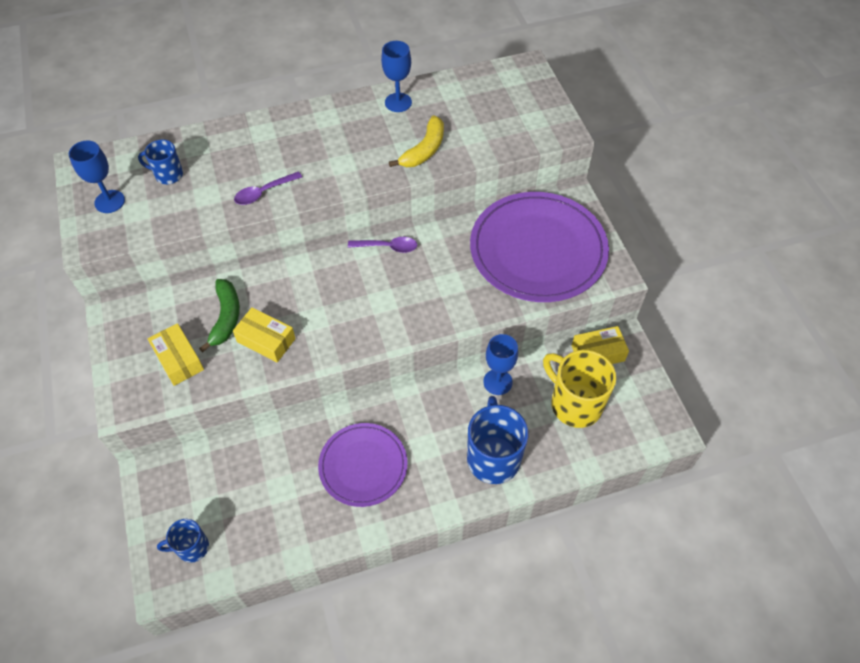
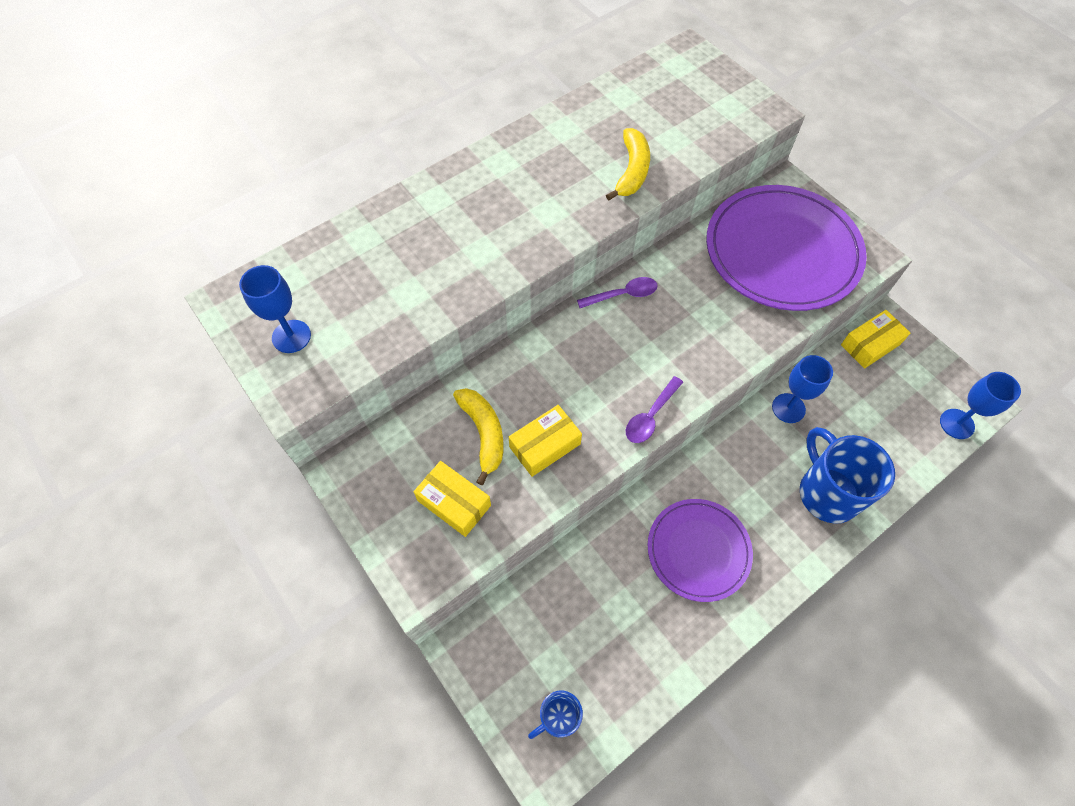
camera: 20 degrees left, 5 degrees up
(168, 175) = (347, 282): blue mug -> none
(226, 317) = (484, 434): green banana -> yellow banana
(263, 192) = (476, 271): purple spoon -> purple spoon (650, 416)
(266, 340) = (545, 445): yellow box -> yellow box turned 45 degrees counterclockwise
(398, 102) = (572, 124): blue goblet -> blue goblet (957, 424)
(574, 404) = (876, 406): yellow mug -> none

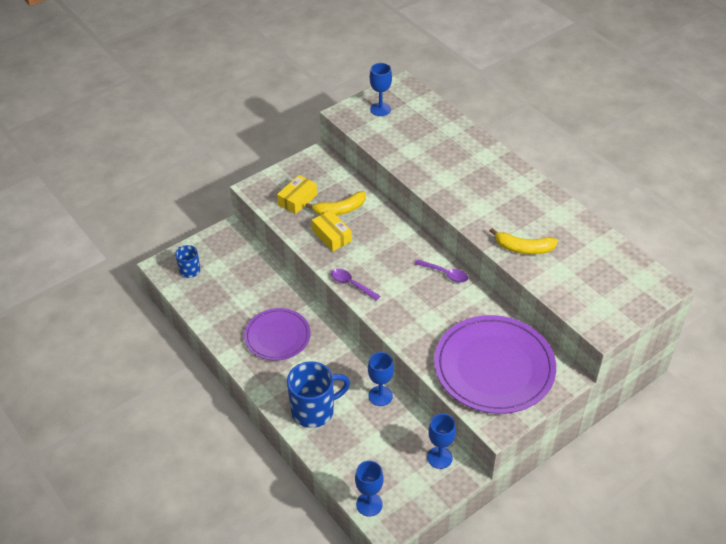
camera: 90 degrees right, 15 degrees down
(623, 295) = (445, 274): purple spoon -> purple spoon turned 45 degrees counterclockwise
(870, 344) = (439, 457): yellow box -> blue goblet

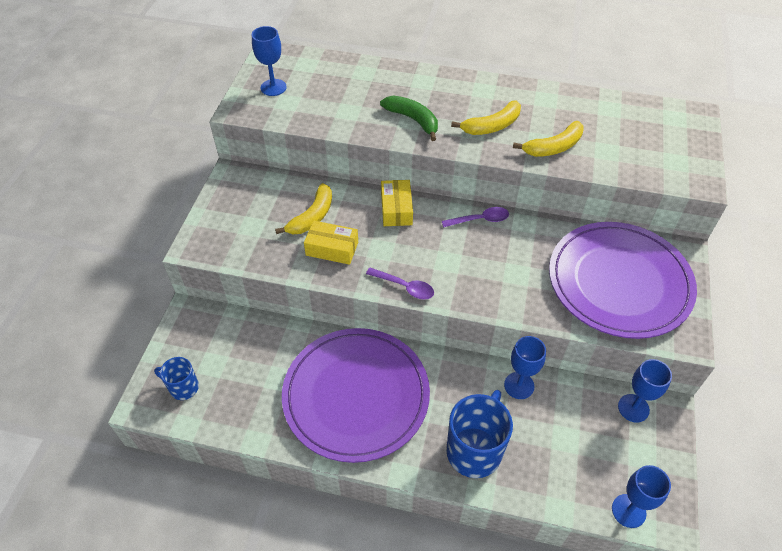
camera: 40 degrees left, 5 degrees up
(277, 336) = (356, 395): purple plate -> purple plate, size x1.68
(297, 200) = (256, 232): yellow box -> yellow box (396, 209)
(351, 284) = (405, 287): purple spoon -> purple spoon turned 150 degrees counterclockwise
(448, 178) = (413, 120): none -> green banana
(497, 211) = (492, 126): none -> yellow banana

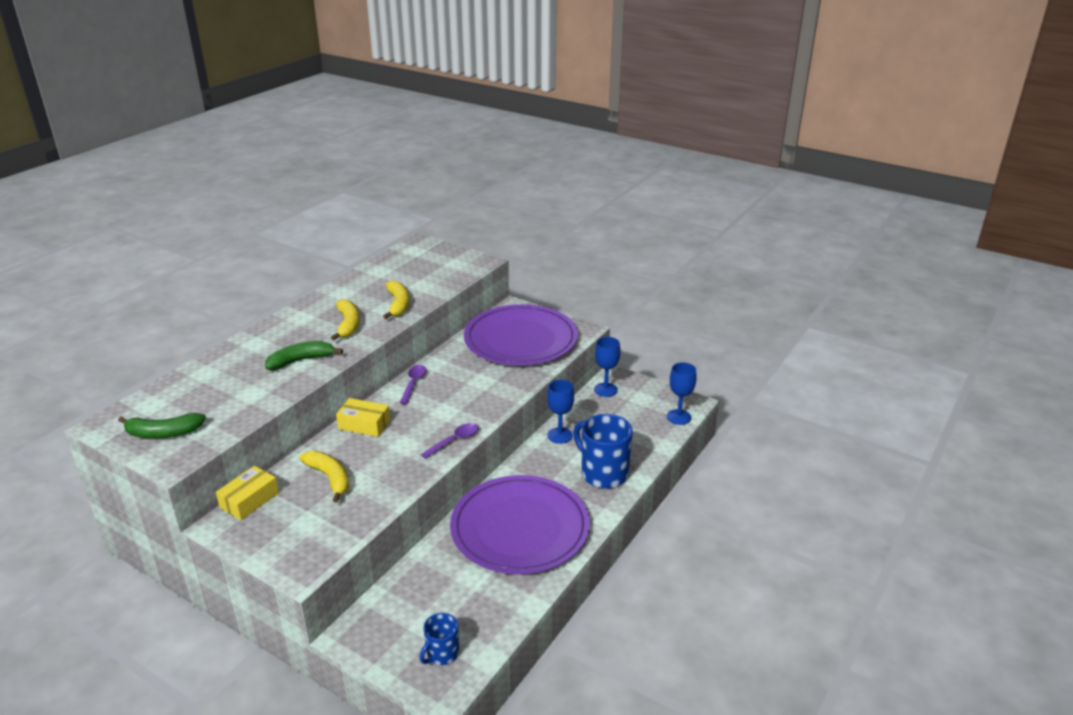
camera: 70 degrees left, 20 degrees down
(273, 87) = (163, 433): blue goblet -> green banana
(332, 248) = (380, 473): yellow box -> yellow box (249, 500)

